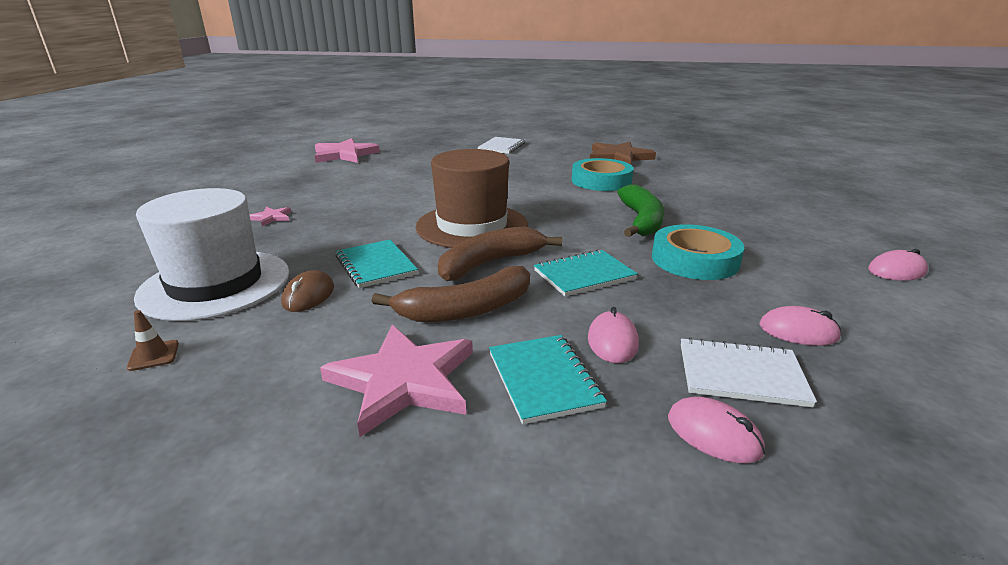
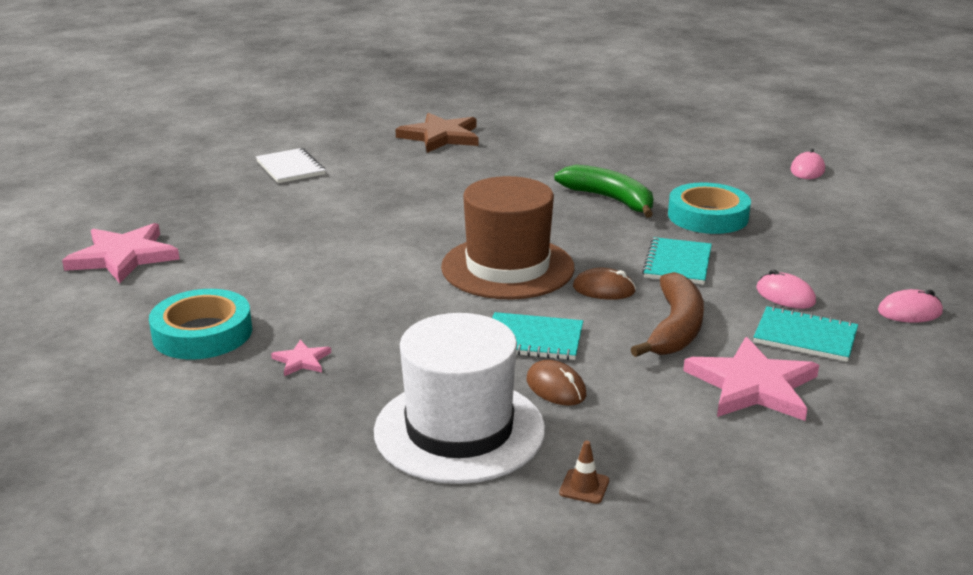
camera: 50 degrees left, 0 degrees up
(490, 263) = (604, 289): brown banana -> brown mouse
(601, 181) = (491, 172): turquoise tape -> turquoise tape (202, 333)
(741, 374) = (865, 276): white notebook -> none
(798, 331) = (840, 237): pink mouse -> none

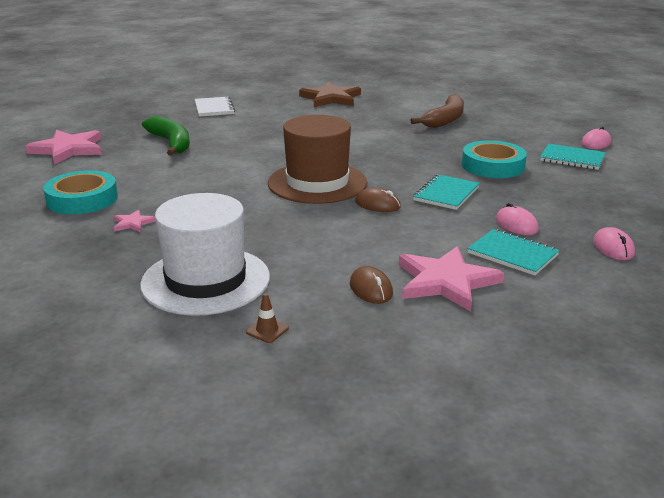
camera: 15 degrees right, 0 degrees up
(533, 339) = (302, 230): turquoise notebook -> turquoise notebook (572, 158)
(556, 387) = (295, 263): brown mouse -> brown mouse (371, 289)
(610, 199) = (425, 148): green banana -> green banana (171, 143)
(675, 328) = (413, 236): brown banana -> brown banana (445, 120)
(909, 312) = (613, 248): pink mouse -> pink mouse turned 75 degrees clockwise

